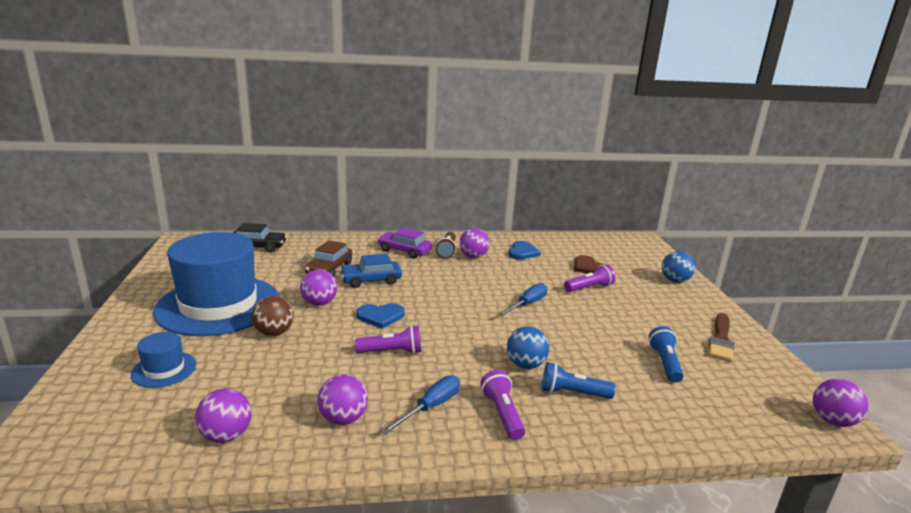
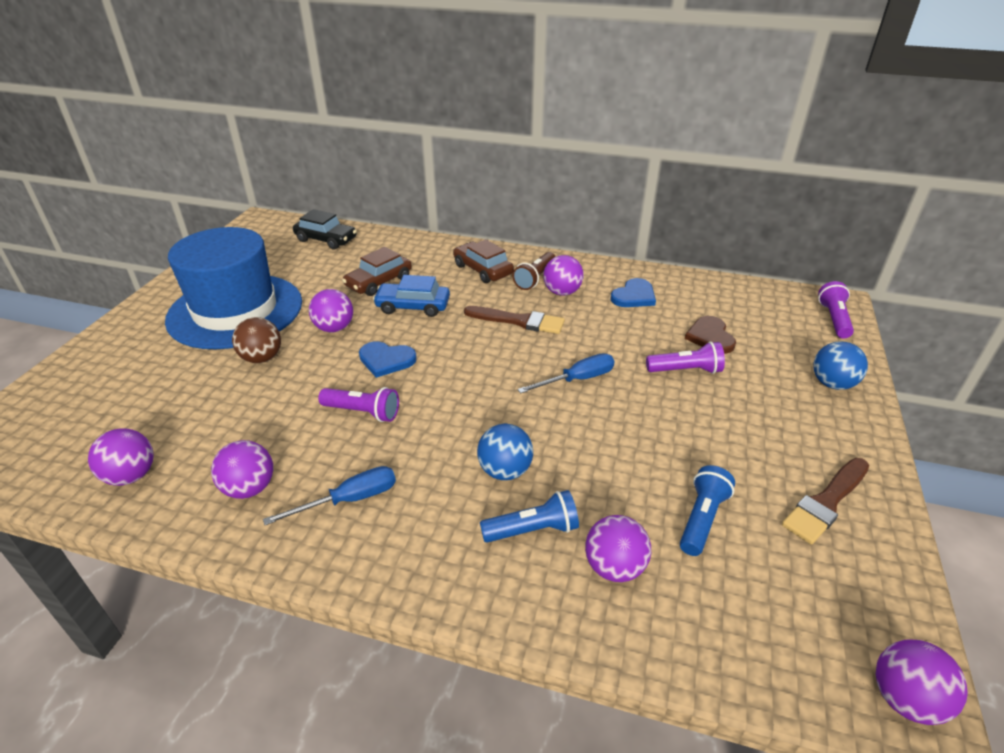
camera: 25 degrees right, 15 degrees up
(164, 369) = (134, 380): blue hat -> none
(404, 250) = (483, 270): purple car -> brown car
(457, 277) = (518, 321): none -> brown brush
(502, 414) = (422, 534): purple flashlight -> purple flashlight (833, 319)
(572, 393) = (533, 530): blue flashlight -> blue flashlight turned 135 degrees clockwise
(638, 400) = (614, 567): none -> purple ball

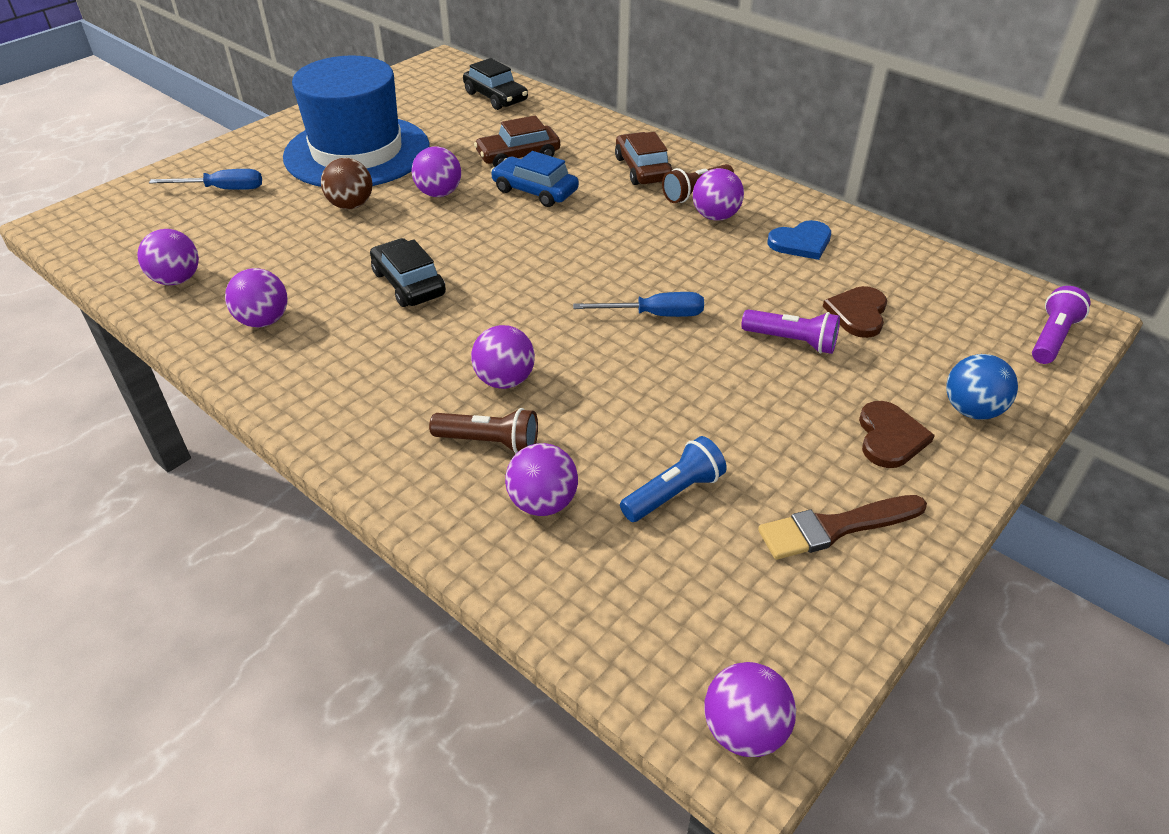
camera: 25 degrees right, 5 degrees up
(349, 500) = (341, 359): blue screwdriver -> blue screwdriver (222, 189)
(363, 412) = (409, 283): purple flashlight -> black car
(386, 360) = (467, 239): blue heart -> none
(505, 471) = (504, 380): blue ball -> purple ball
(518, 321) = (638, 235): brown brush -> none
(533, 530) = (489, 442): blue flashlight -> brown flashlight
(802, 420) = (890, 437): none -> brown heart

